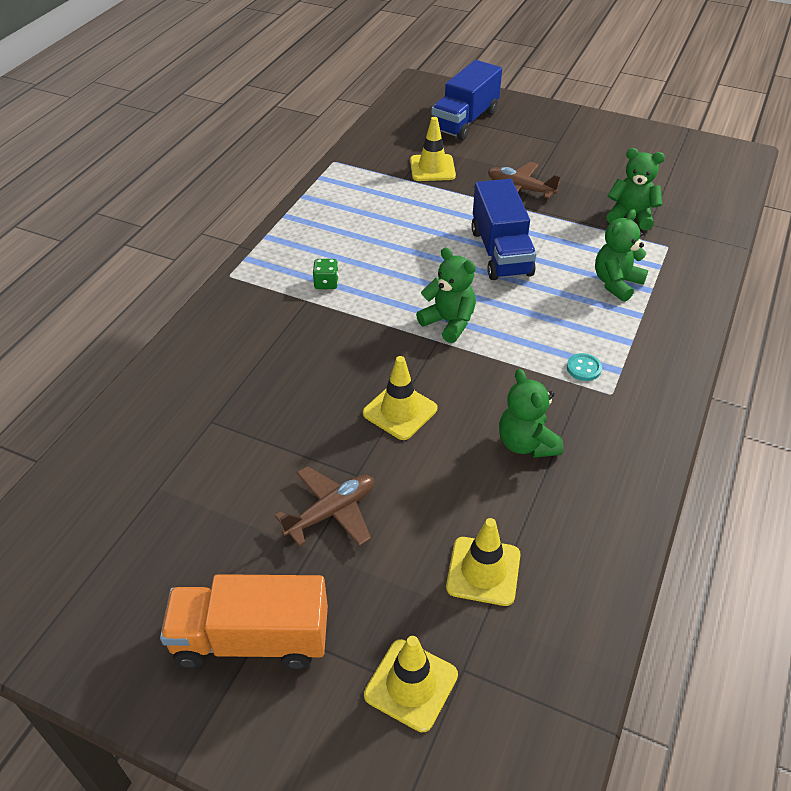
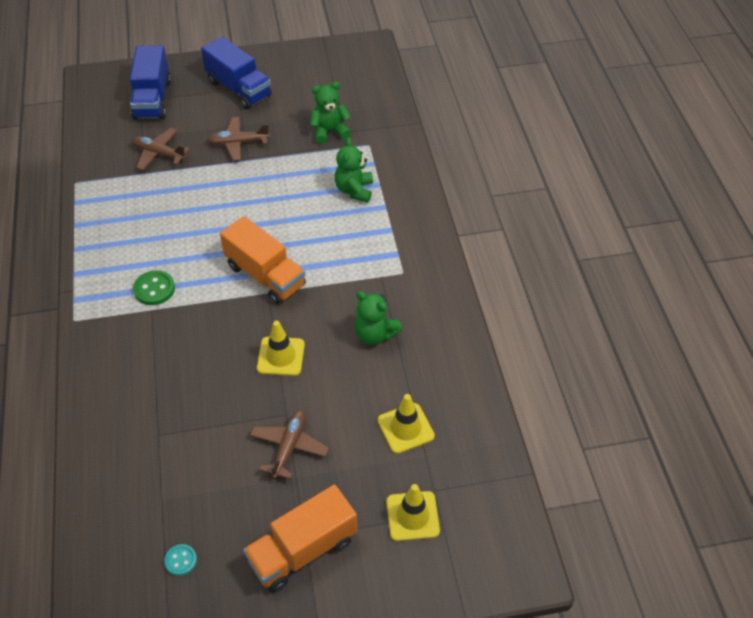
camera: 35 degrees left, 5 degrees up
(326, 283) = (154, 289): green dice -> green button
(432, 168) = (159, 154): yellow traffic cone -> brown plane
(449, 323) = (265, 275): green teddy bear -> orange truck
(501, 252) = (261, 203): blue truck -> blue truck (239, 89)
(583, 368) = (375, 264): turquoise button -> turquoise button (181, 560)

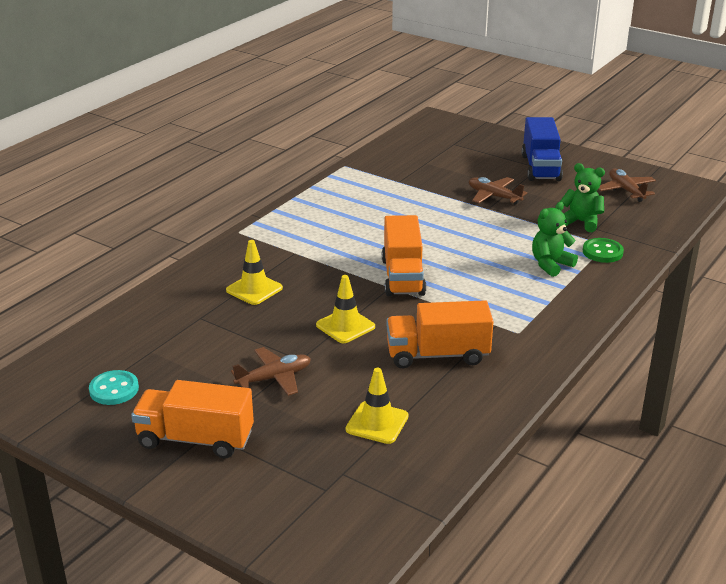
camera: 45 degrees right, 20 degrees down
(153, 99) = (464, 147): blue truck -> none
(154, 289) = (313, 243): green button -> green button (602, 252)
(159, 154) = (425, 176): brown plane -> brown plane (626, 190)
(181, 560) = (114, 389): turquoise button -> turquoise button, size x1.56
(375, 334) = (437, 355): green teddy bear -> orange truck
(412, 516) = (302, 476): yellow traffic cone -> yellow traffic cone (254, 289)

